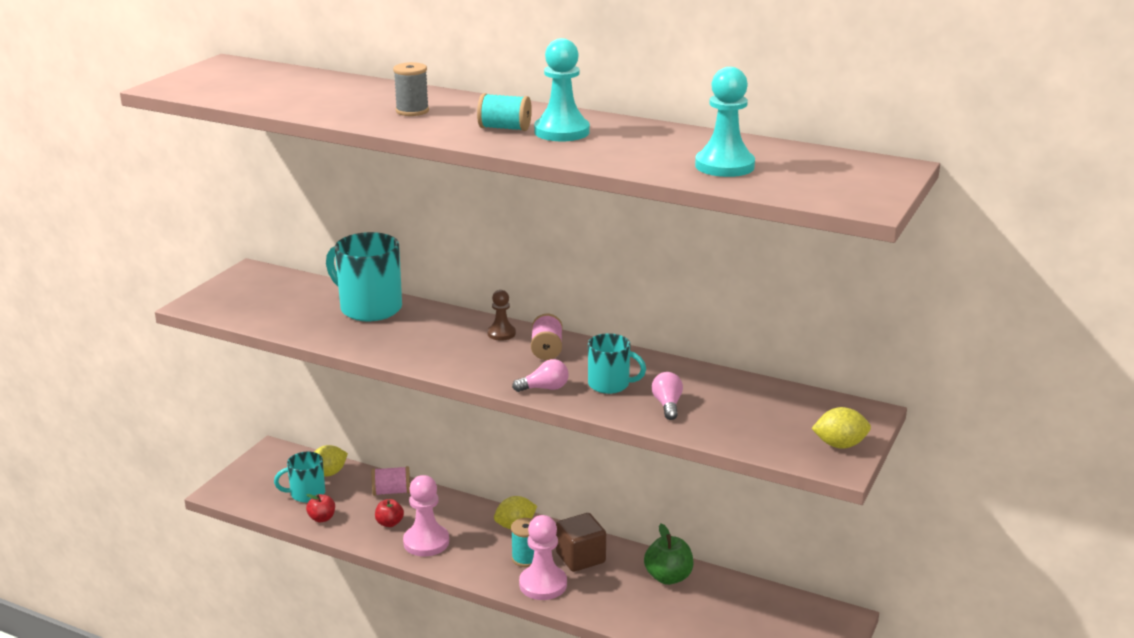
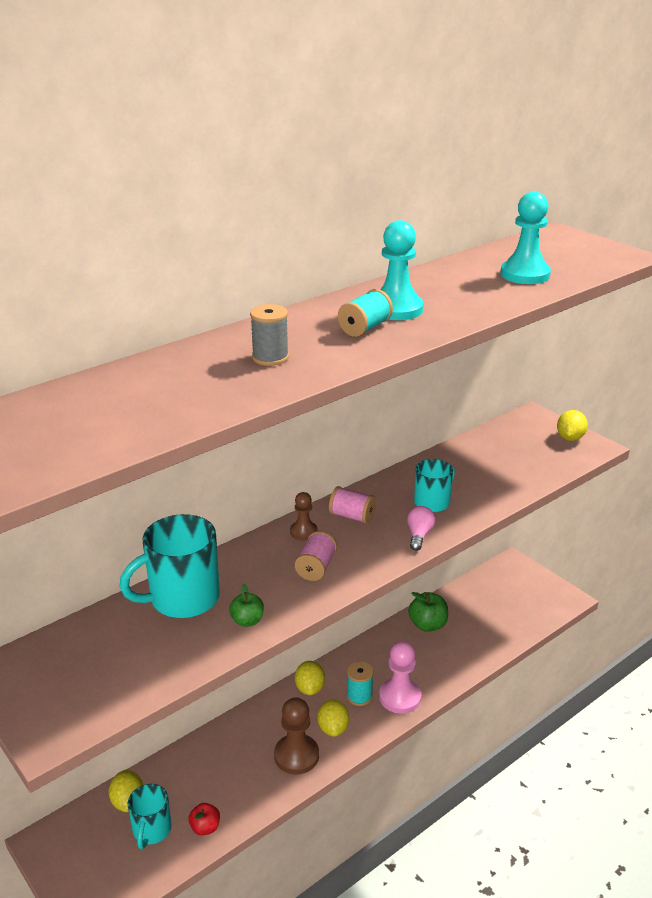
camera: 65 degrees left, 5 degrees up
(359, 339) = (247, 621): none -> green apple
(389, 523) = (249, 774): red apple -> none
(391, 492) = (198, 758): pink spool -> pink spool (316, 567)
(426, 542) = (296, 755): pink pawn -> brown pawn
(473, 554) = (333, 728): none -> yellow lemon
(580, 558) = (377, 663): brown cube -> none
(667, 405) = (480, 486): pink light bulb -> none

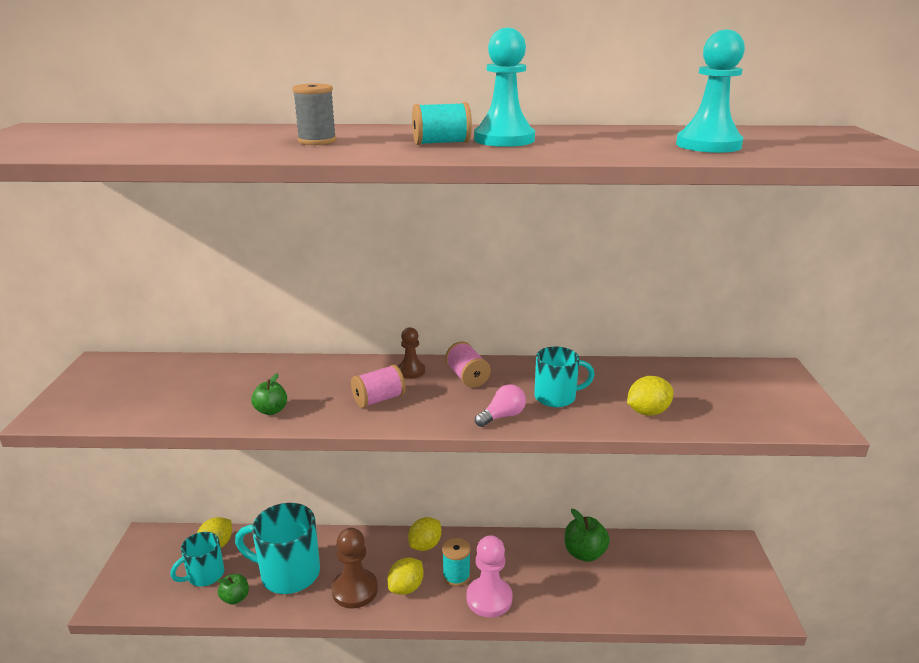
camera: 40 degrees right, 5 degrees down
(182, 598) = (257, 375): turquoise mug -> turquoise mug (288, 573)
(205, 827) = (235, 598): red apple -> green apple
(570, 438) = (798, 404): yellow lemon -> yellow lemon (647, 412)

